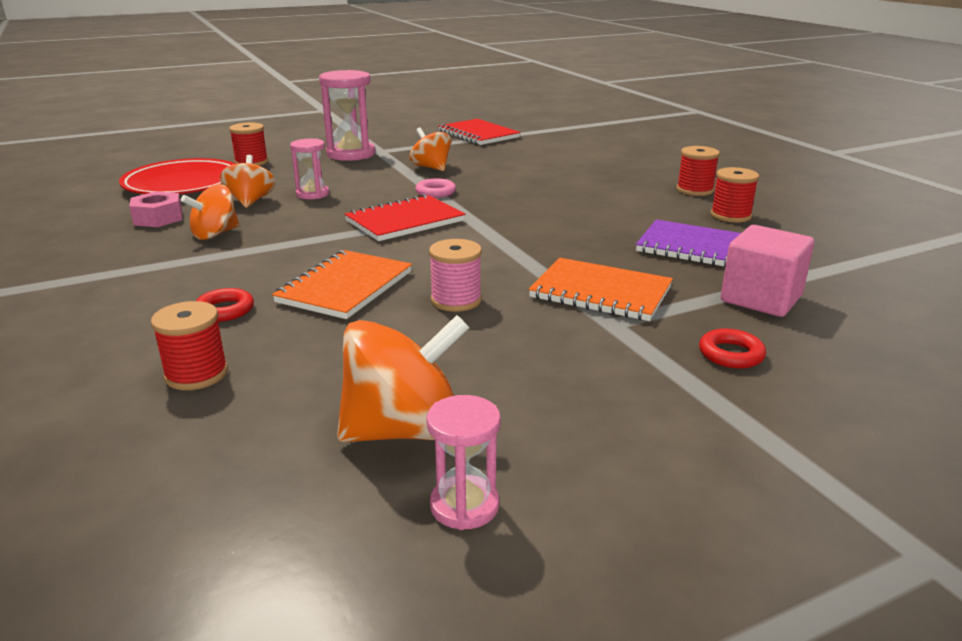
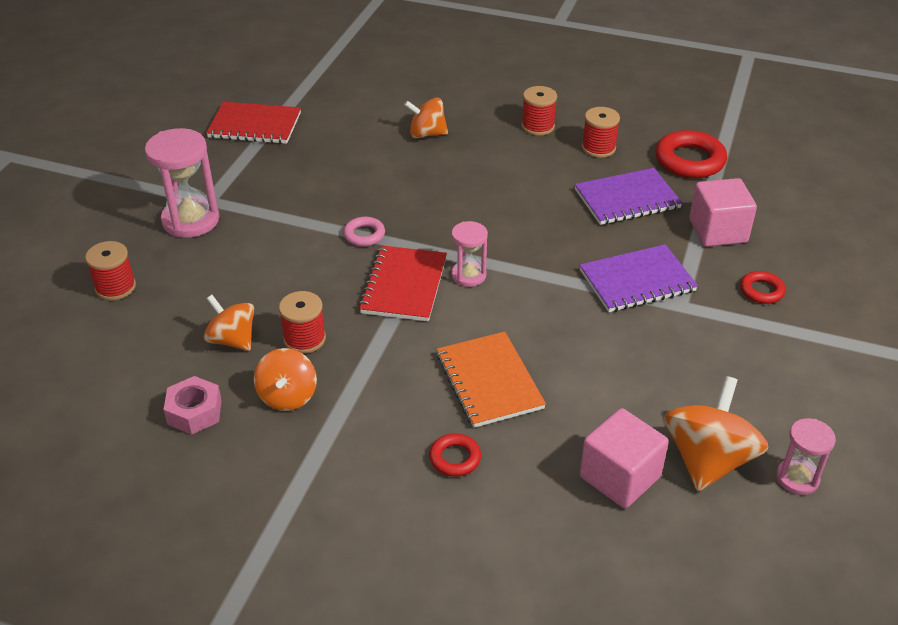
camera: 45 degrees left, 15 degrees up
(183, 184) = (115, 358): red plate -> none
(196, 374) = (543, 515): red spool -> red spool (304, 339)
(303, 391) = (620, 477): none -> pink cube
(312, 194) = (268, 297): pink hourglass -> pink hourglass (468, 275)
(431, 167) = (301, 202): orange spinning top -> orange spinning top (427, 134)
(456, 300) = (574, 345): pink spool -> none
(601, 292) = (637, 281): orange notebook -> purple notebook
(820, 250) = (689, 160): none -> red ring

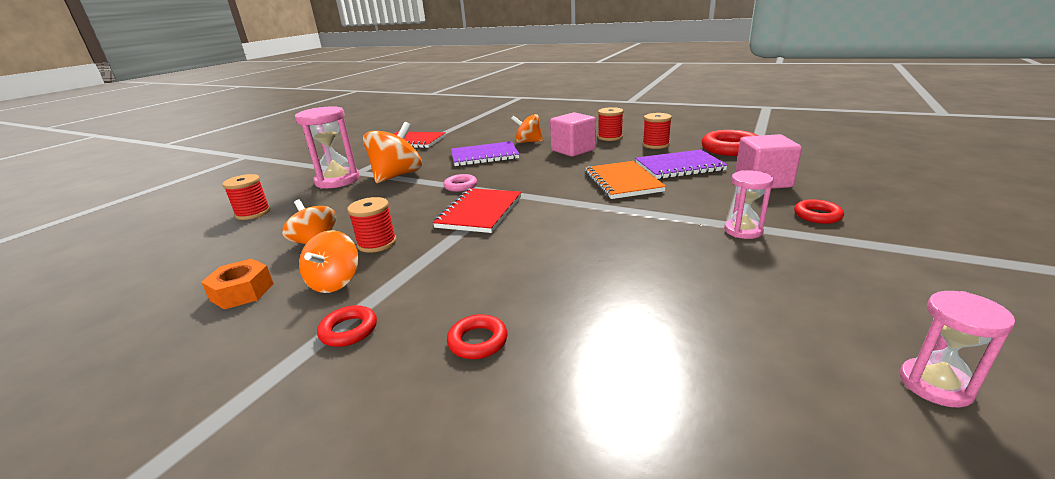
camera: 10 degrees right, 15 degrees down
(194, 412) = (242, 292): pink nut -> orange nut
(333, 453) = (349, 330): none -> red ring
(468, 275) = (537, 206): pink hourglass -> pink hourglass (743, 230)
(489, 381) = (536, 275): orange notebook -> orange notebook (622, 182)
(620, 477) = (677, 370): pink cube -> pink cube (573, 150)
(637, 281) = (690, 209): purple notebook -> purple notebook (484, 156)
(708, 460) = (795, 357): orange spinning top -> orange spinning top (397, 176)

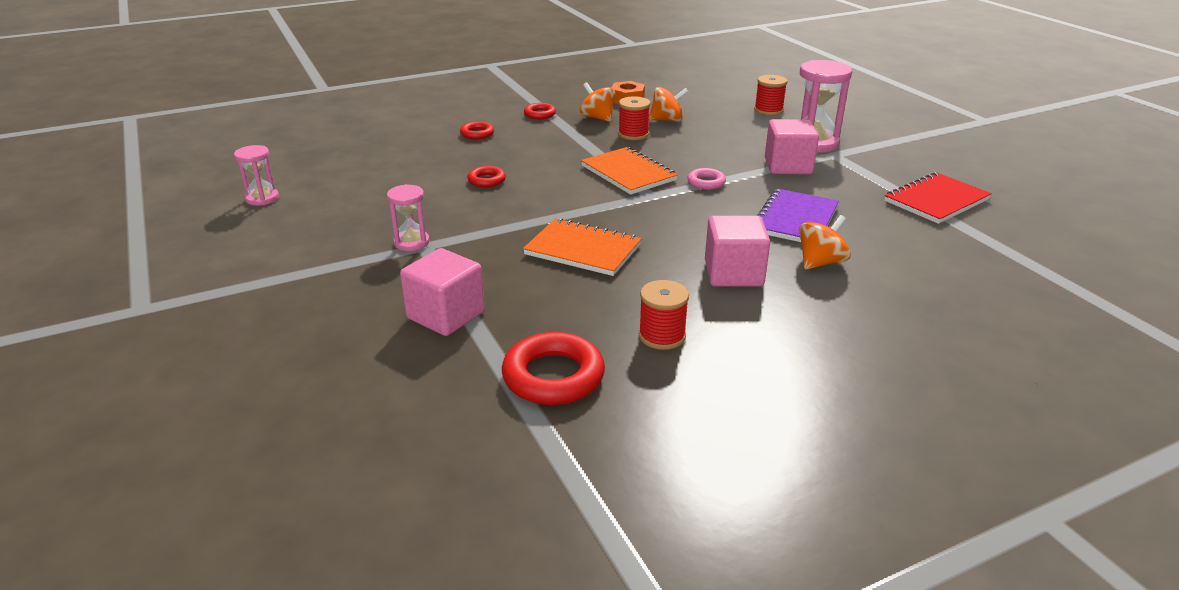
camera: 125 degrees right, 5 degrees up
(397, 176) = (788, 166): orange spinning top -> pink cube
(480, 212) = (628, 173): red notebook -> orange notebook
(610, 137) = (753, 325): red spool -> none
(679, 166) = (564, 300): purple notebook -> none
(817, 215) = (361, 285): red ring -> red ring (486, 180)

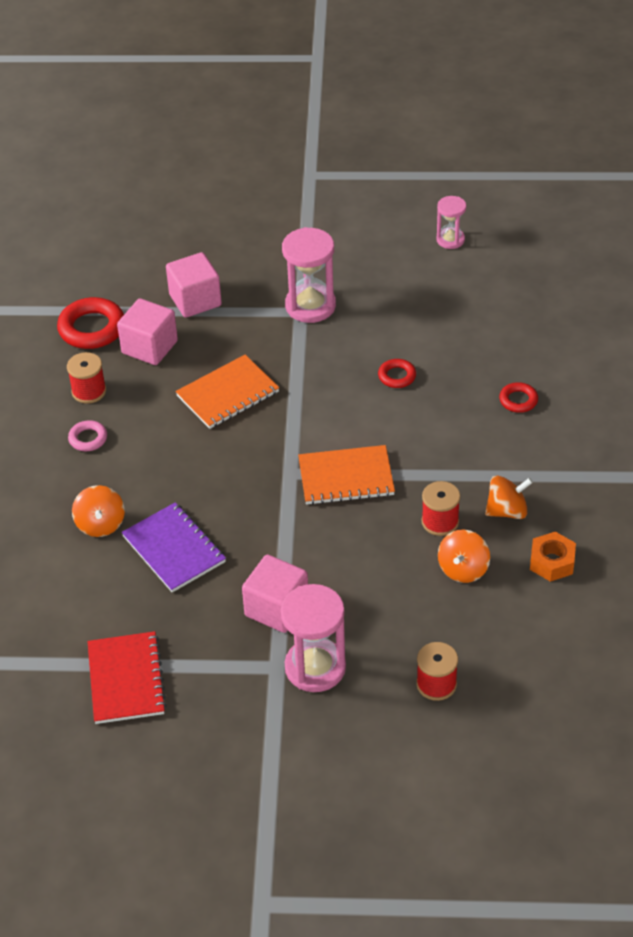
camera: 120 degrees right, 15 degrees up
(411, 242) = (310, 306): pink hourglass -> pink hourglass, size x1.73
(540, 114) = (548, 466): red ring -> none
(706, 182) = (286, 524): pink ring -> pink ring (88, 439)
(733, 273) = (128, 464): pink cube -> pink cube (149, 347)

